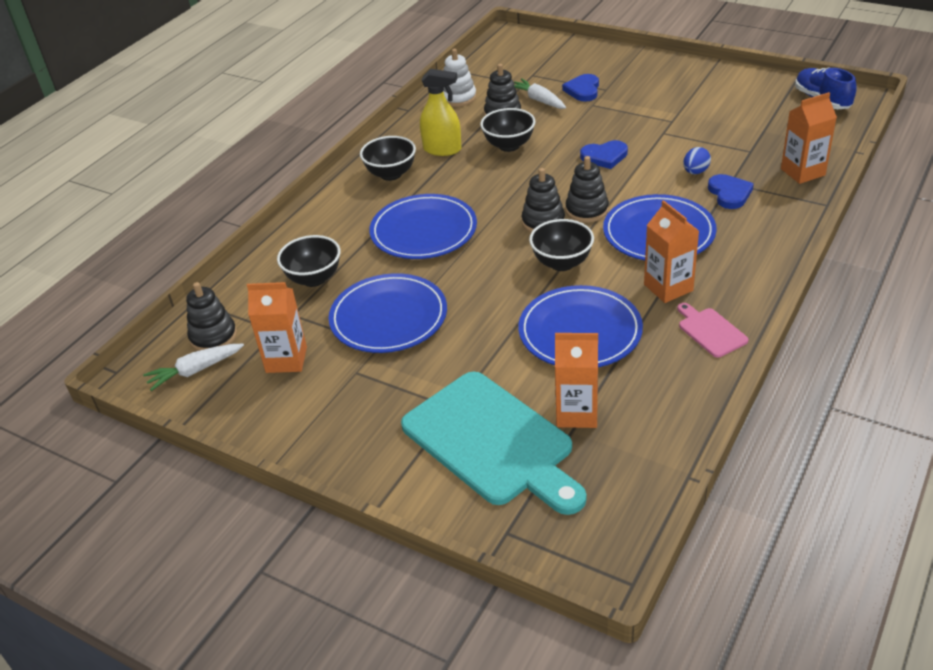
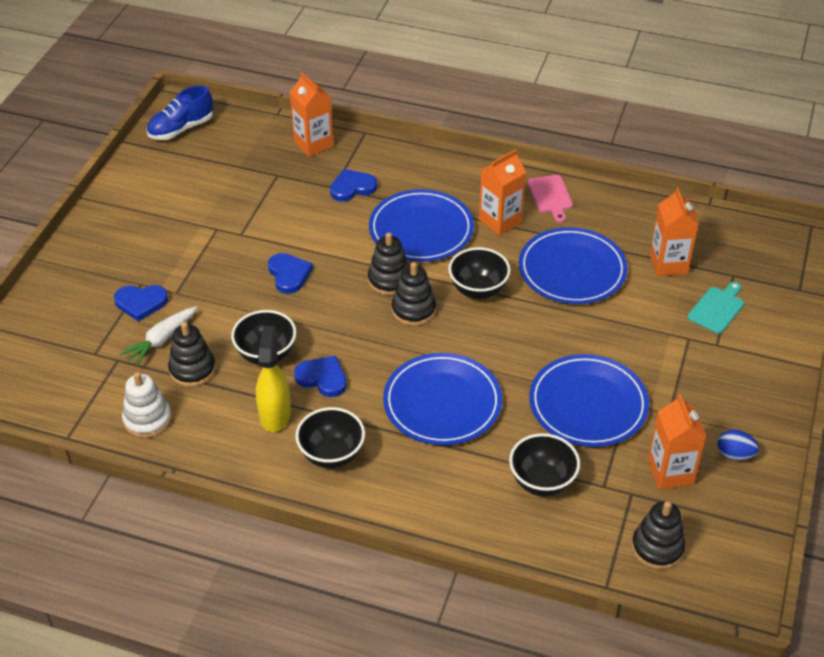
camera: 105 degrees left, 5 degrees up
(195, 371) = (711, 547): white carrot -> none
(473, 171) = (322, 378): none -> blue heart
(492, 441) = (717, 308): turquoise cutting board -> turquoise cutting board, size x0.43
(695, 172) = (316, 209): blue egg -> blue egg (734, 454)
(710, 331) = (551, 196): pink cutting board -> pink cutting board turned 60 degrees counterclockwise

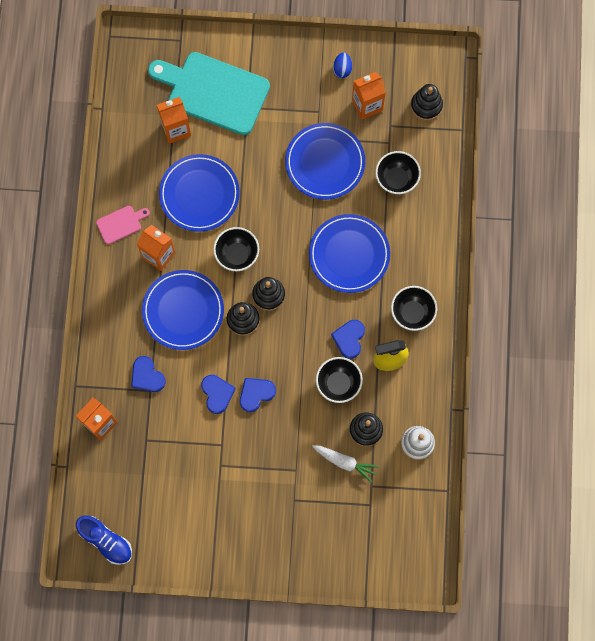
camera: 105 degrees left, 30 degrees up
(141, 303) = (313, 492): blue heart -> blue heart (217, 394)
(717, 308) = (213, 92): turquoise cutting board -> turquoise cutting board, size x2.31

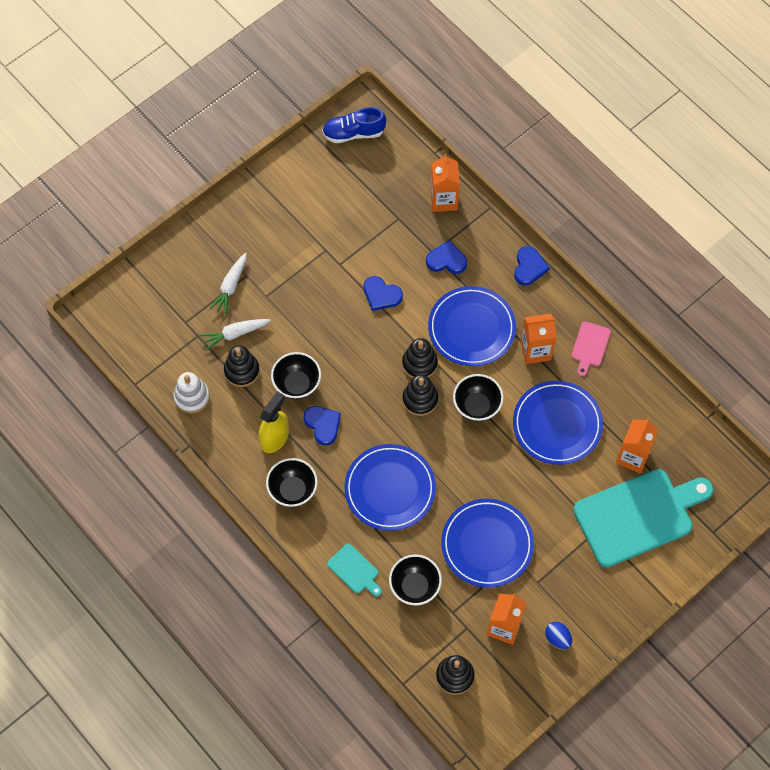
camera: 135 degrees right, 10 degrees down
(256, 394) = (352, 321): blue heart -> blue heart (529, 267)
(313, 502) = (230, 287): none -> white carrot
(423, 224) = (355, 570): none -> turquoise cutting board

